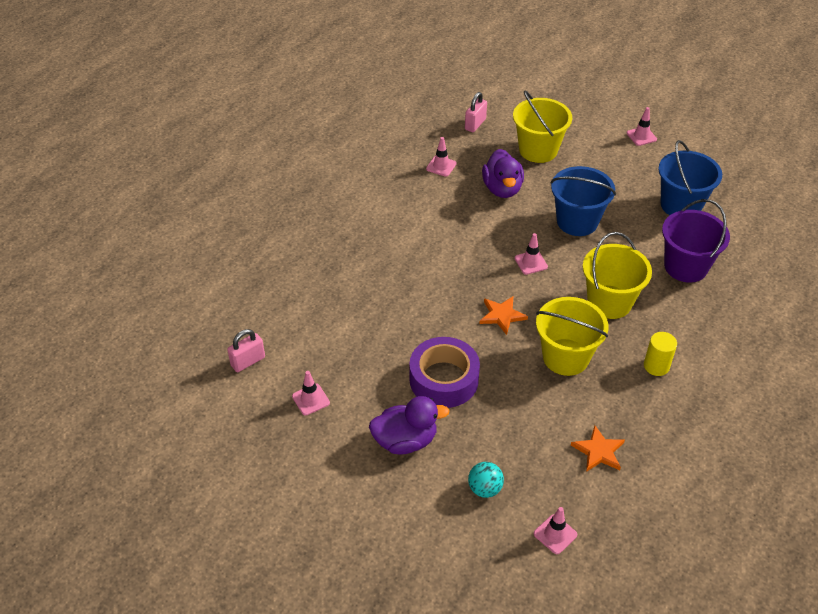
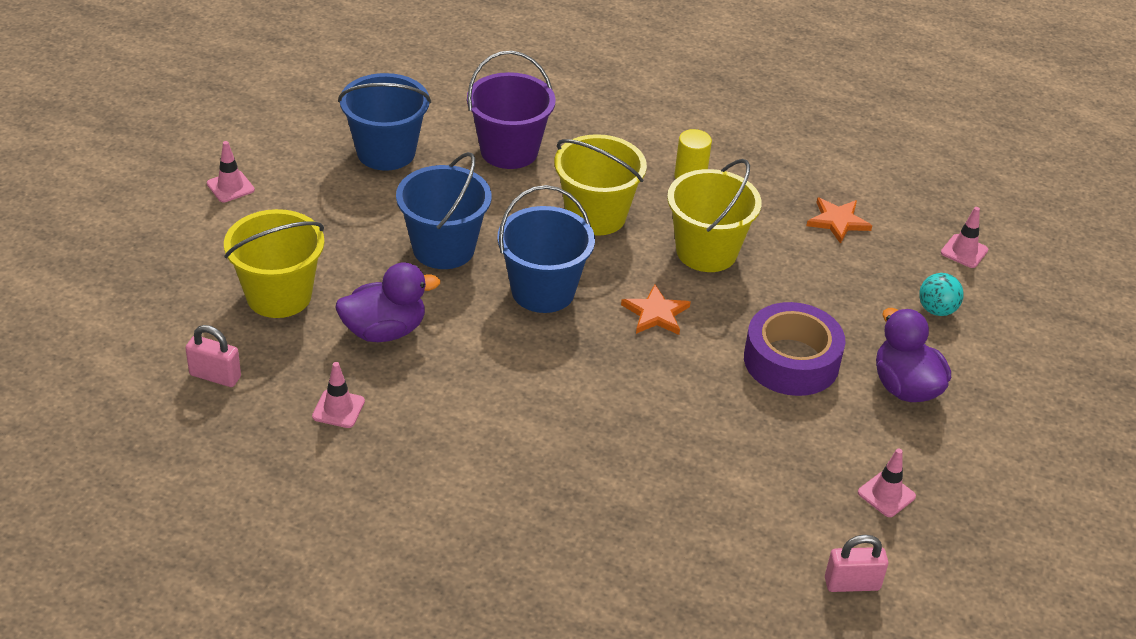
camera: 105 degrees left, 5 degrees down
(248, 361) = (852, 584): pink padlock -> pink padlock turned 45 degrees counterclockwise
(531, 262) = (543, 291): pink traffic cone -> blue bucket

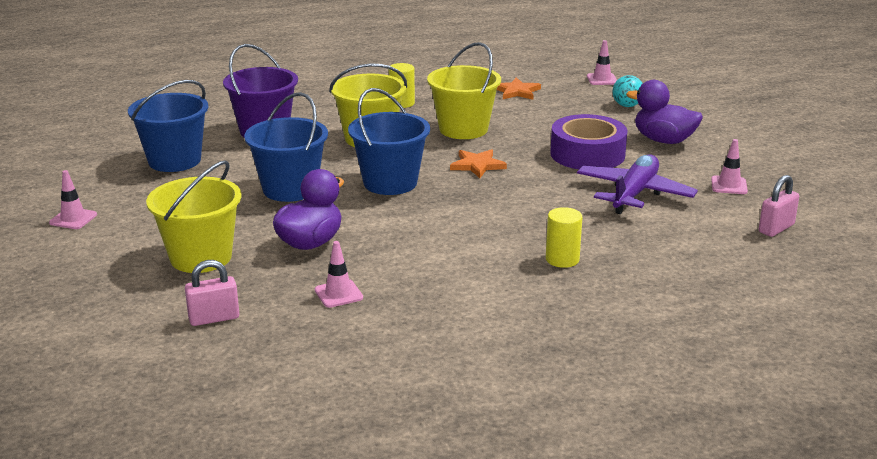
camera: 35 degrees left, 15 degrees down
(579, 489) = (562, 259): none -> yellow cylinder
(765, 446) = (634, 194): none -> purple plane

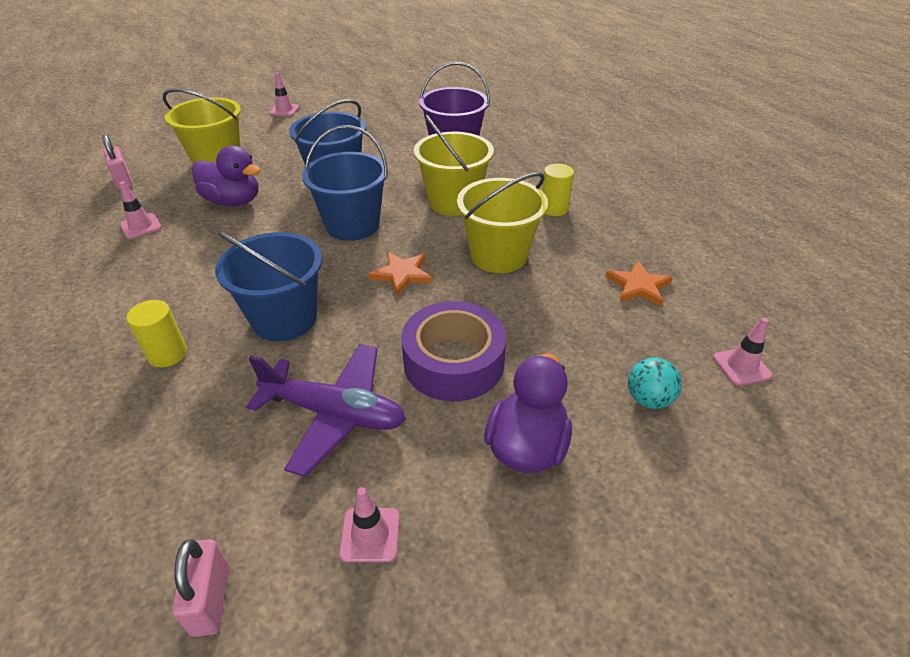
camera: 80 degrees right, 15 degrees up
(174, 161) = (384, 125): blue bucket -> blue bucket (284, 319)
(776, 228) = (211, 600): pink padlock -> pink padlock turned 45 degrees clockwise

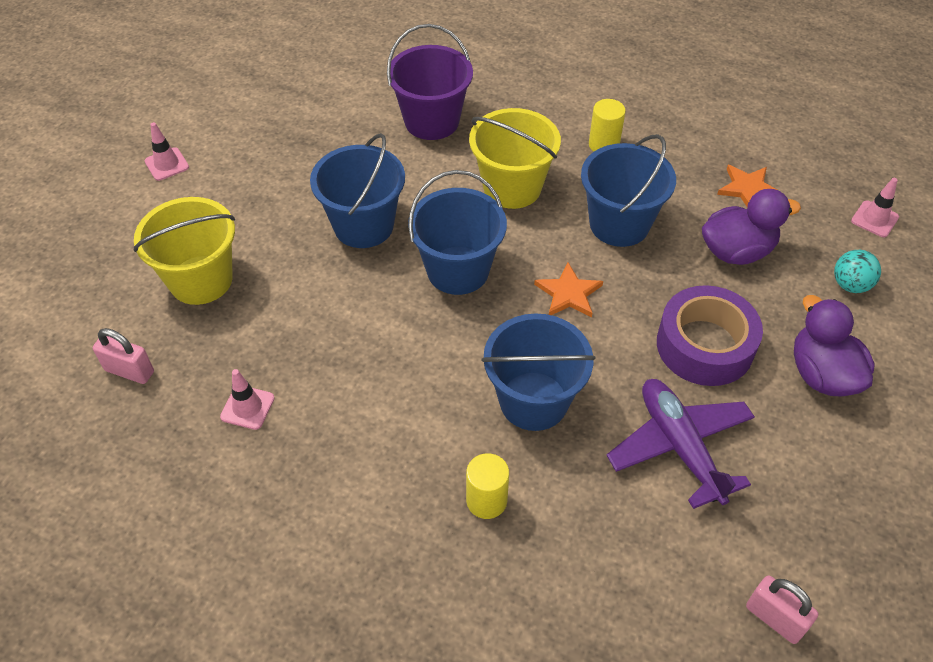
camera: 40 degrees left, 10 degrees up
(233, 201) = (300, 317): purple duck -> purple duck (736, 251)
(334, 414) = (679, 446): purple plane -> purple plane turned 90 degrees counterclockwise
(370, 535) = (807, 504): pink traffic cone -> none
(498, 255) = (619, 224): yellow bucket -> blue bucket

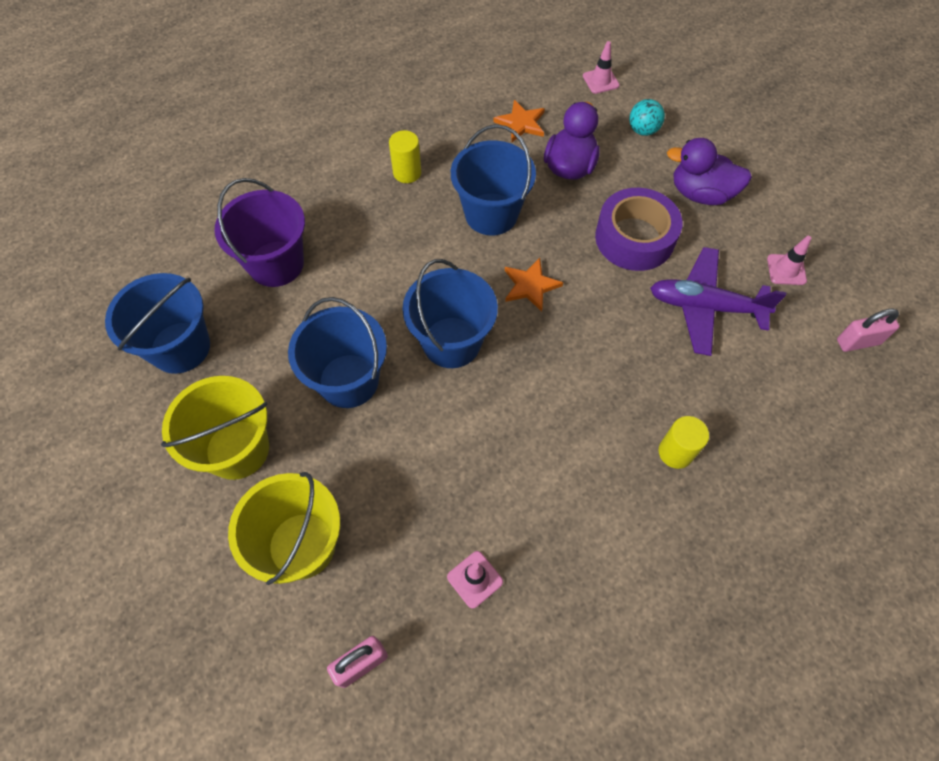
camera: 55 degrees left, 10 degrees up
(167, 164) = (127, 502): pink traffic cone -> pink traffic cone (786, 269)
(512, 187) = (398, 255): yellow bucket -> yellow bucket (237, 449)
(533, 401) = (610, 369): blue bucket -> blue bucket (180, 347)

